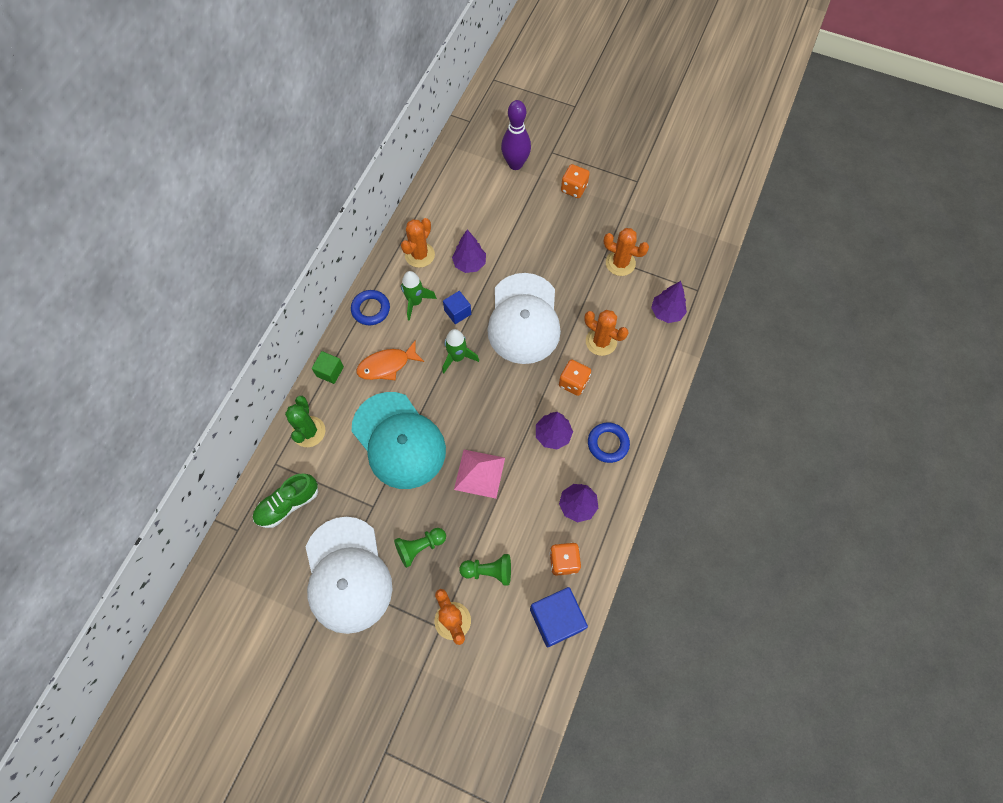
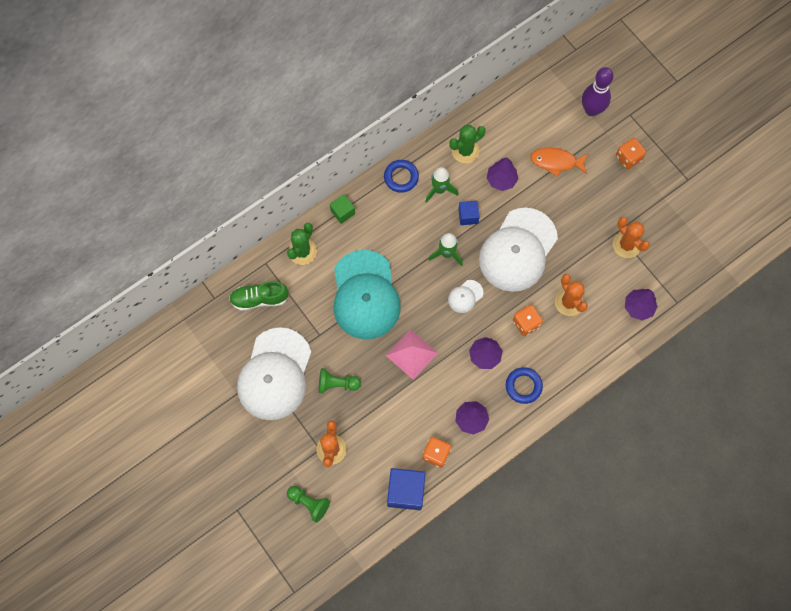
camera: 30 degrees right, 5 degrees up
(387, 365) = (388, 230): orange fish -> orange fish (556, 162)
(419, 255) = (465, 151): orange cactus -> green cactus
(488, 571) = (377, 429): green pawn -> green pawn (309, 503)
(499, 388) = (465, 296): none -> white cap

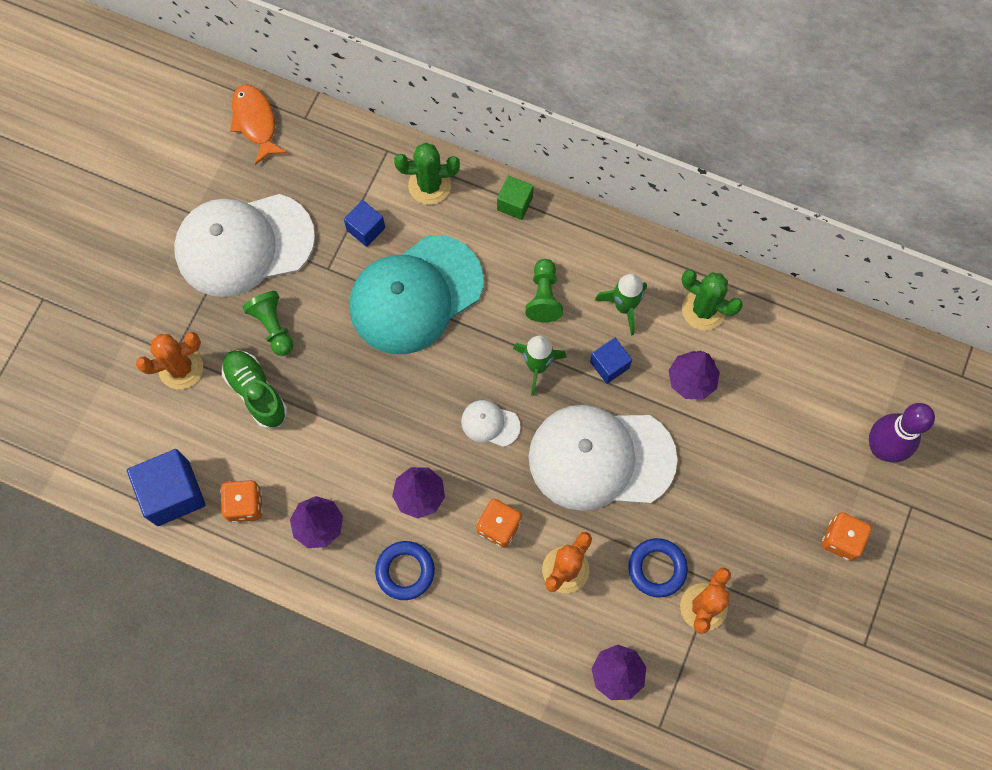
camera: 60 degrees right, 0 degrees up
(259, 299) = (334, 170): green shoe -> green shoe (256, 392)
(308, 301) = (366, 229): none -> blue cube
(309, 503) = (95, 380): green pawn -> green pawn (544, 296)
(401, 177) = (610, 248): blue ring -> blue ring (657, 568)
(411, 354) = (367, 398): pink pyramid -> none
(556, 162) = (767, 440): orange fish -> orange fish (255, 122)

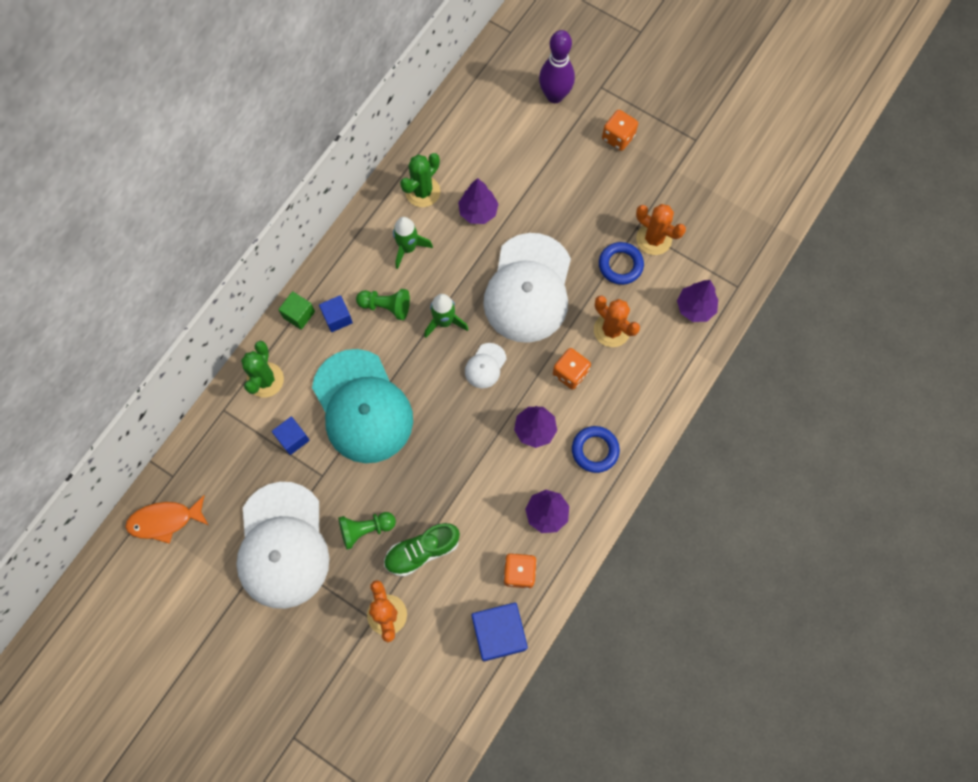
camera: 80 degrees left, 0 degrees up
(609, 365) = (454, 268): blue cube -> blue cube (337, 318)

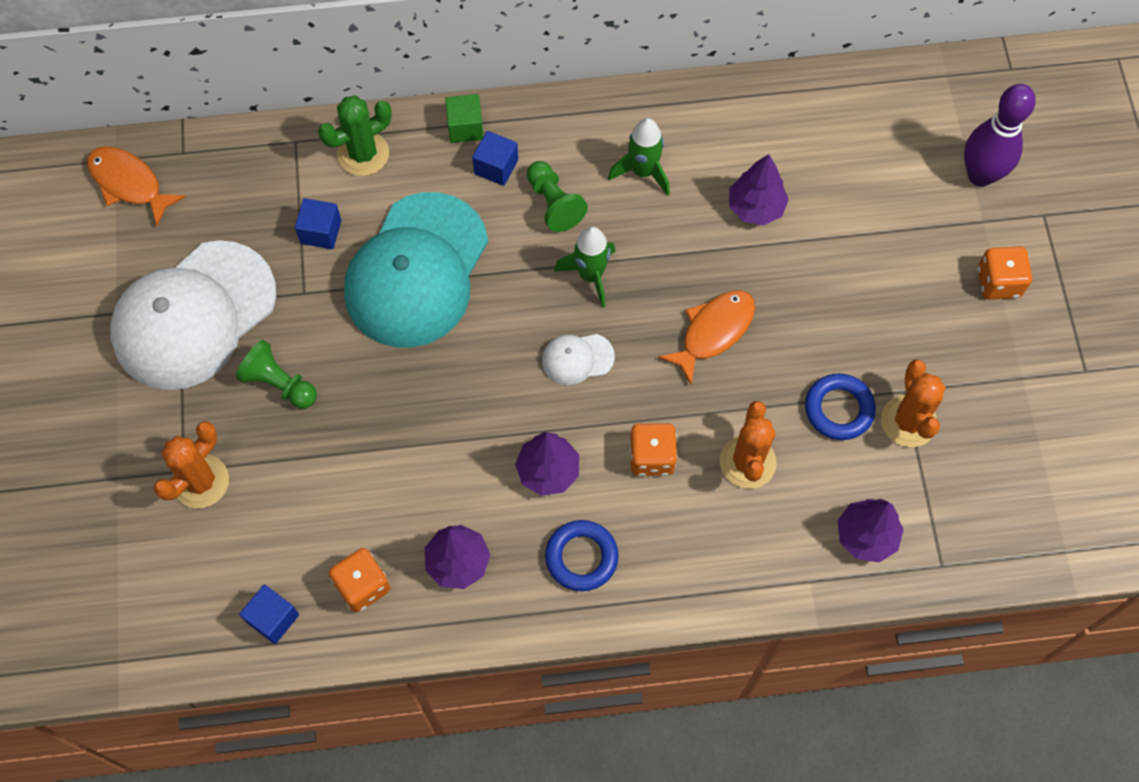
camera: 50 degrees right, 5 degrees down
(422, 192) = (724, 133): green cactus -> none
(422, 551) = (302, 461): green shoe -> none
(499, 633) = (273, 618): blue cube -> blue cube, size x0.57
(528, 288) = (713, 332): white cap -> orange fish

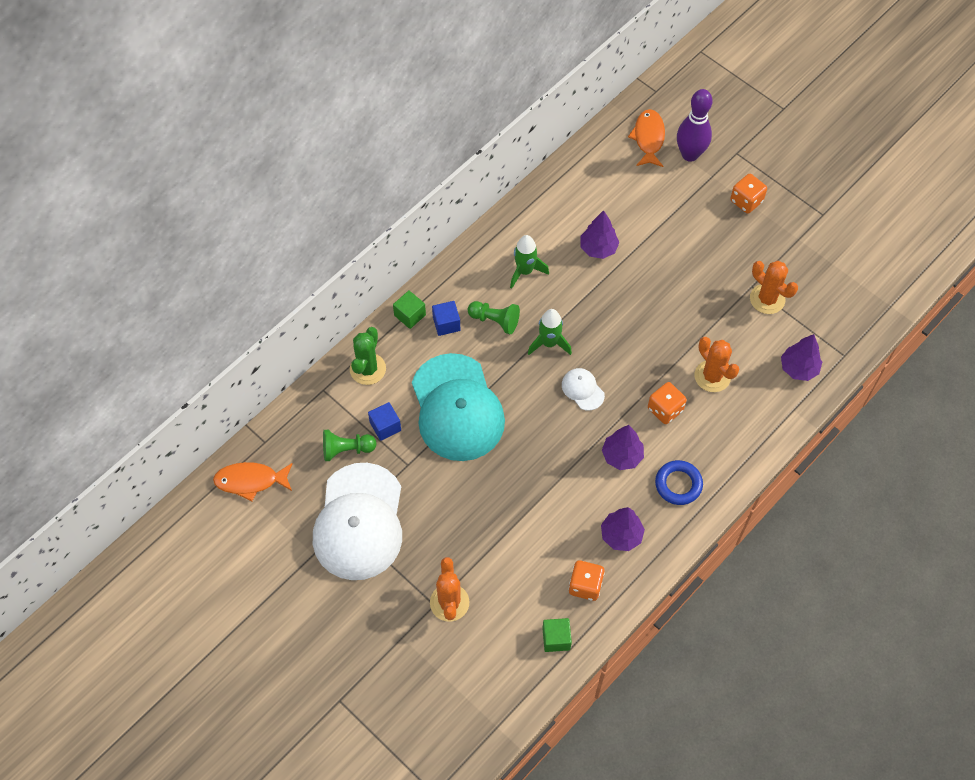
camera: 40 degrees left, 5 degrees down
(273, 618) = (556, 638): blue cube -> green cube
(279, 384) = (441, 520): green pawn -> green pawn (346, 449)
(577, 359) = (582, 389): white cap -> white cap turned 105 degrees clockwise
(713, 332) = (636, 325): orange fish -> orange fish (648, 138)
(839, 409) = (730, 318): blue ring -> none

